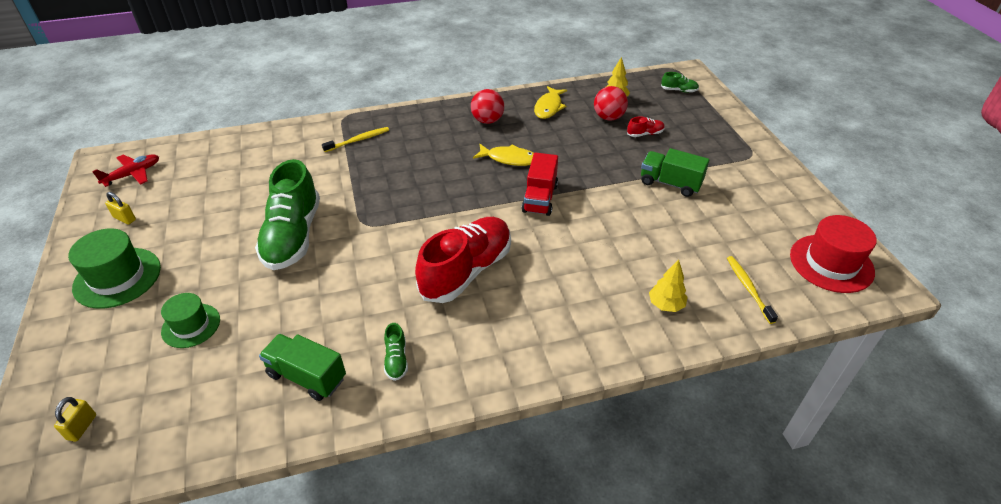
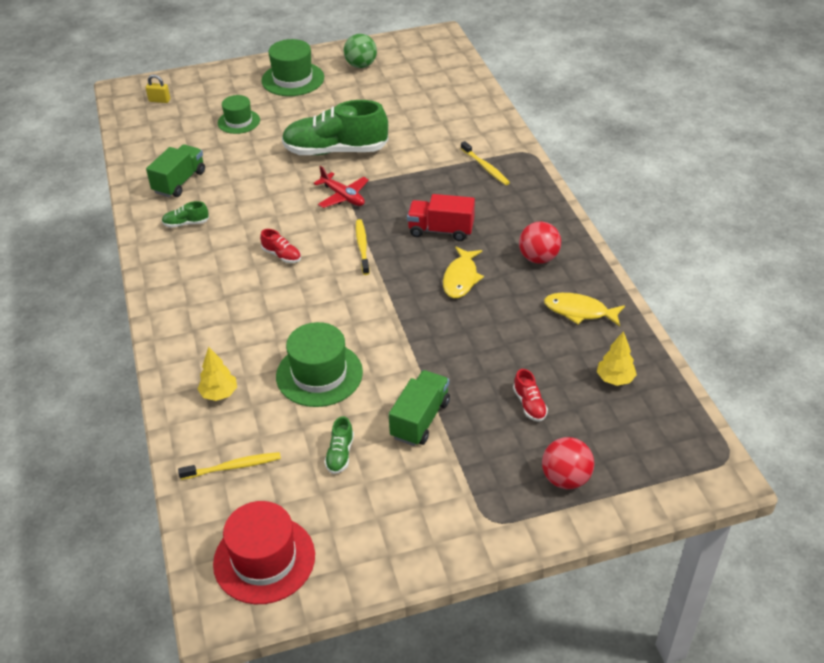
camera: 90 degrees right, 0 degrees up
(125, 218) = (361, 65): yellow padlock -> green ball
(133, 174) = (419, 55): red plane -> red plane (343, 196)
(460, 215) = (362, 246): none -> yellow toothbrush
(466, 271) = (282, 255): red shoe -> red shoe, size x0.41
(540, 198) = (389, 303): red truck -> red truck (441, 230)
(608, 117) = (565, 369): red ball -> red ball (565, 478)
(631, 239) = (319, 374): none -> green hat
(679, 90) = (657, 456): green shoe -> green shoe (340, 454)

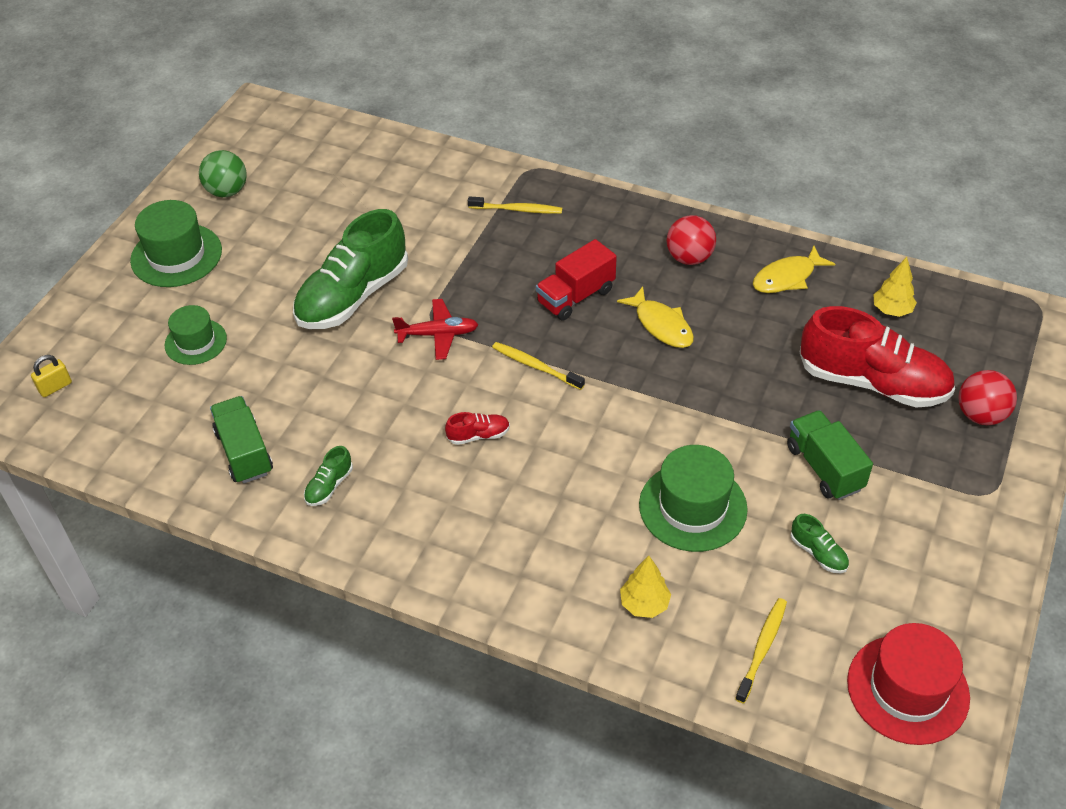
camera: 50 degrees left, 5 degrees up
(529, 404) = (873, 382): red shoe -> red shoe, size x2.45

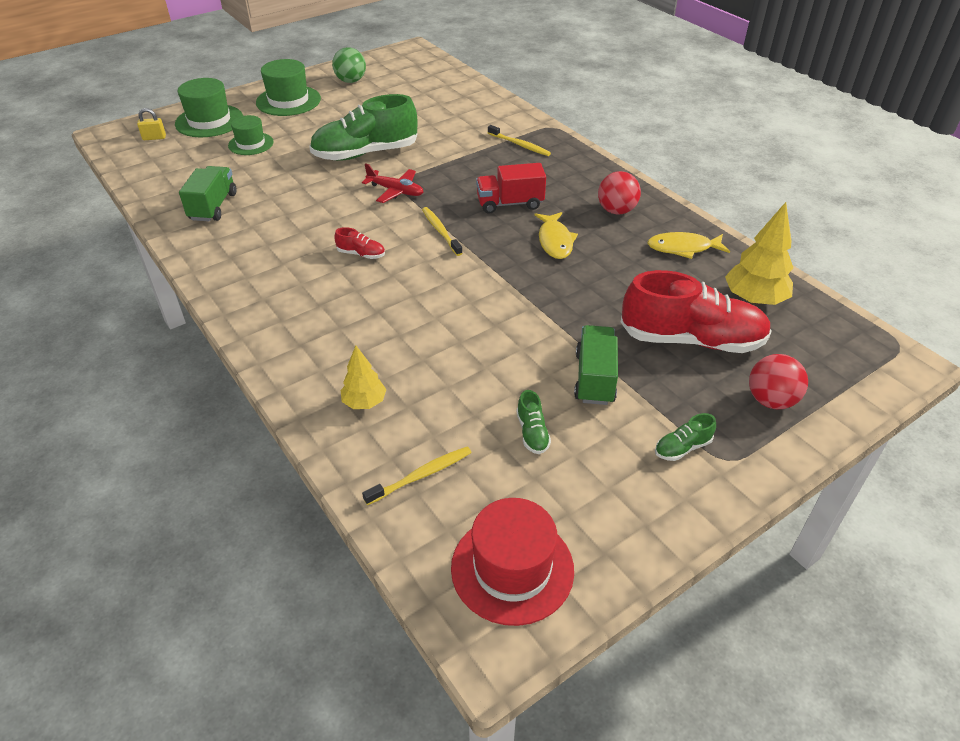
camera: 30 degrees right, 5 degrees down
(329, 486) = (240, 243): green shoe -> green shoe (682, 448)
(693, 507) = (464, 358): green hat -> green hat (209, 121)
(873, 382) = (691, 339): red shoe -> red shoe turned 45 degrees counterclockwise
(891, 310) = (754, 299): yellow tree -> yellow tree, size x1.65

